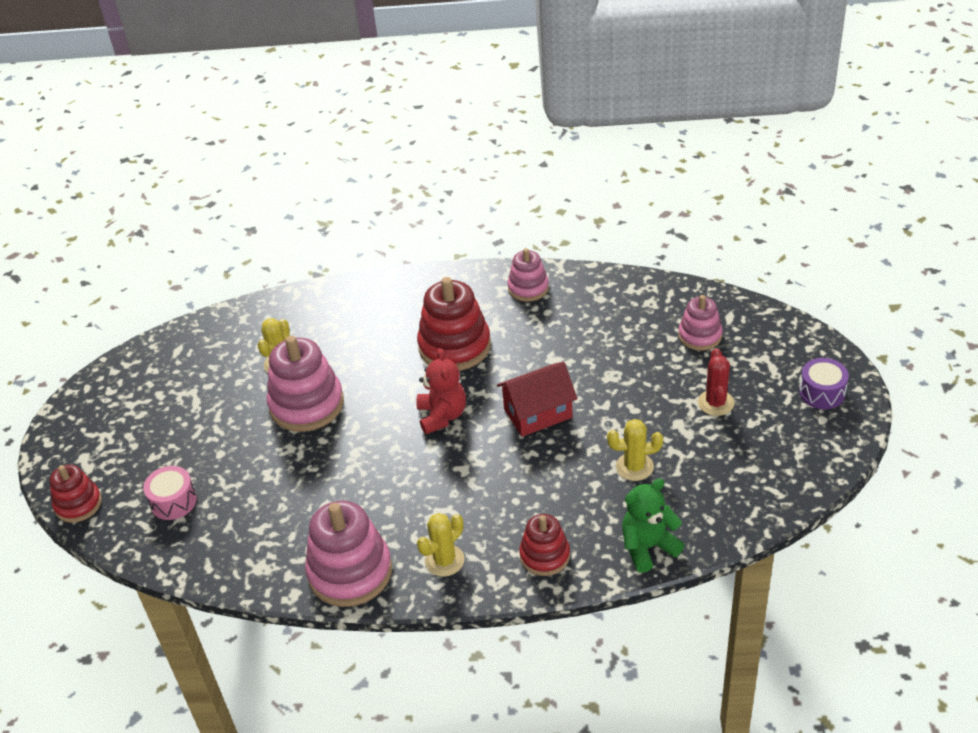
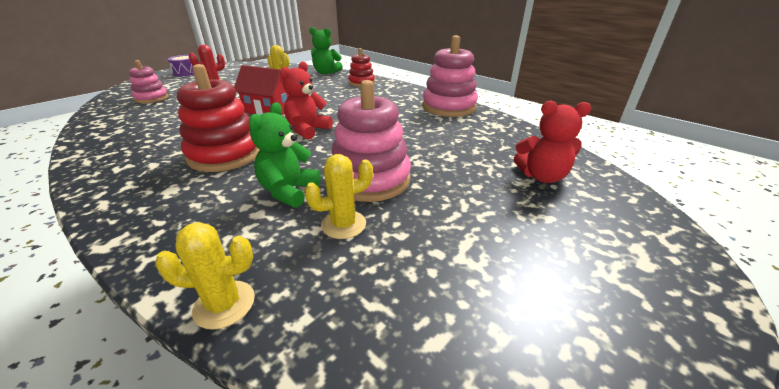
camera: 140 degrees left, 10 degrees down
(78, 504) = (652, 219): red stacking toy -> none
(173, 501) = (542, 176): pink drum -> red teddy bear
(349, 357) = (289, 191): none -> green teddy bear
(444, 560) = (401, 94): yellow cactus -> yellow cactus (224, 304)
(528, 288) = (113, 157): pink stacking toy -> none

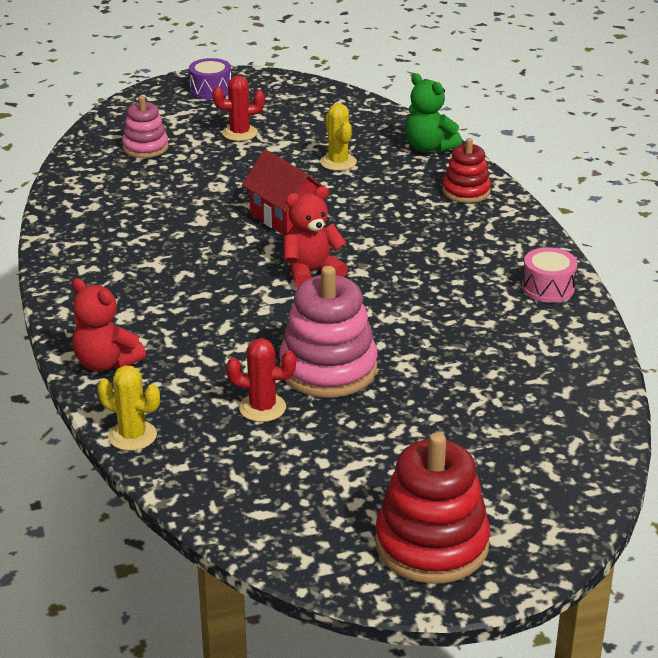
camera: 30 degrees right, 0 degrees up
(225, 154) = (196, 283): red stacking toy -> red stacking toy (431, 545)
(289, 191) = (235, 355): green teddy bear -> none
(343, 224) = (262, 408): yellow cactus -> red cactus
(448, 107) = (548, 288): pink stacking toy -> pink drum
(542, 176) = (527, 432): red teddy bear -> red teddy bear (106, 363)

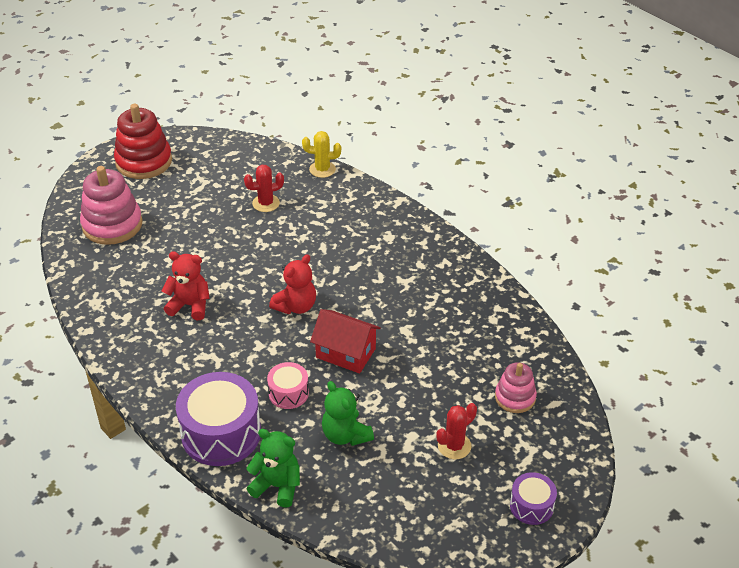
camera: 155 degrees right, 10 degrees up
(106, 363) = (371, 203): red teddy bear -> red teddy bear (190, 305)
(328, 369) = (243, 237): pink stacking toy -> pink stacking toy (112, 225)
(338, 162) = (345, 435): yellow cactus -> green teddy bear
(466, 191) = (221, 433): red stacking toy -> purple drum
(548, 288) = (125, 345): pink drum -> pink drum (288, 393)

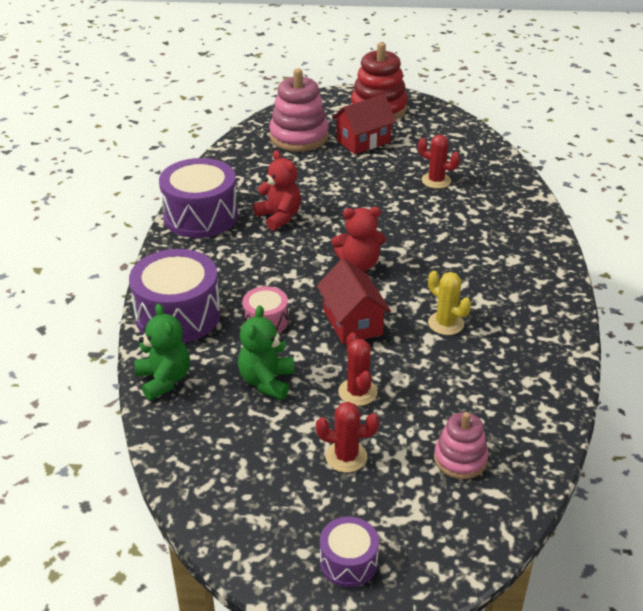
camera: 45 degrees right, 5 degrees down
(127, 344) = (201, 216): none -> purple drum
(169, 199) = (363, 141): none -> red house
(322, 169) = (519, 181): yellow cactus -> yellow cactus (445, 323)
(409, 399) = (357, 392): none -> red cactus

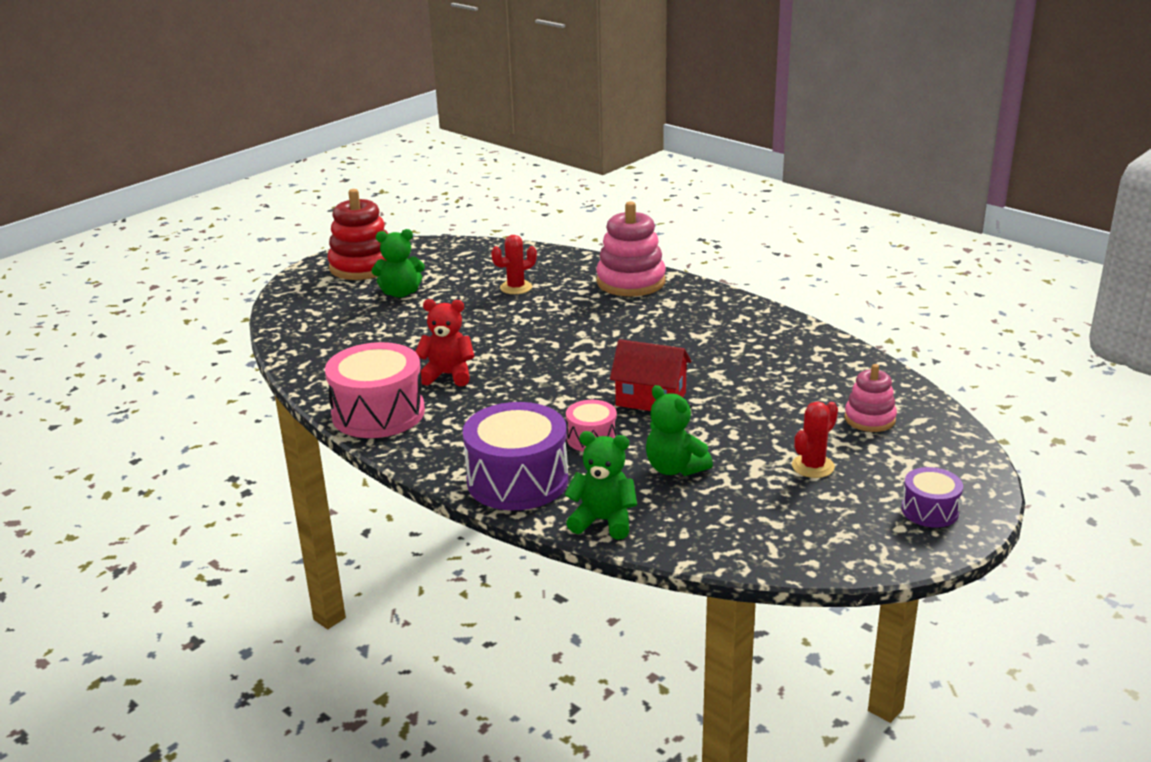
camera: 50 degrees left, 10 degrees down
(201, 216) = (378, 413): purple drum -> pink drum
(299, 137) = (336, 318): pink stacking toy -> pink stacking toy (631, 282)
(357, 392) = (742, 431): red cactus -> none
(359, 264) = (577, 365): red teddy bear -> none
(363, 141) = (400, 293): red house -> green teddy bear
(445, 323) = (708, 361): yellow cactus -> none

